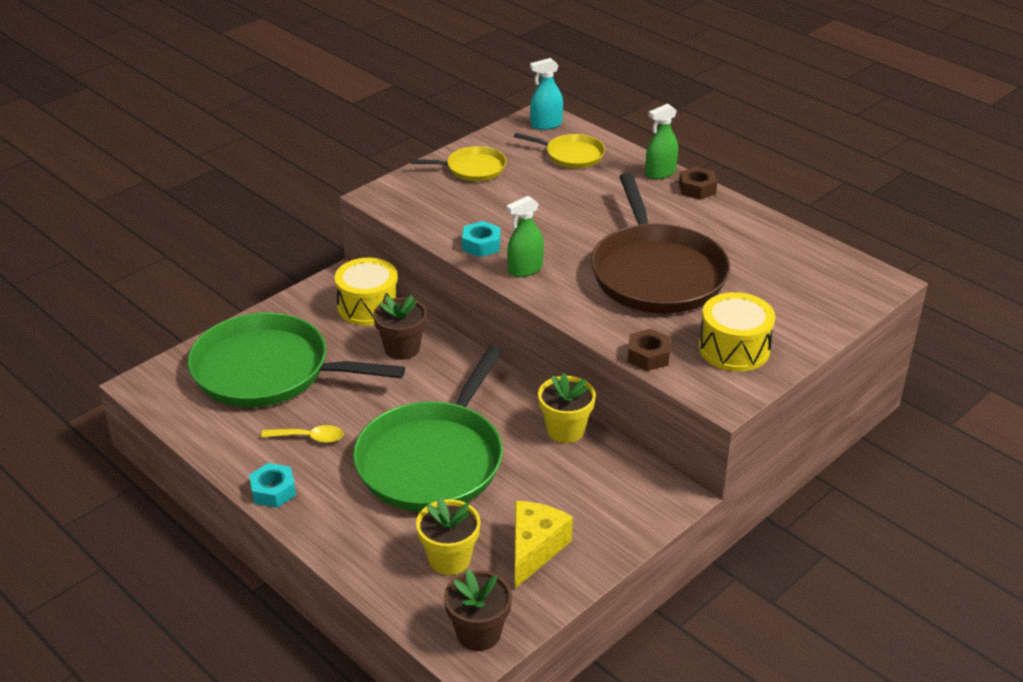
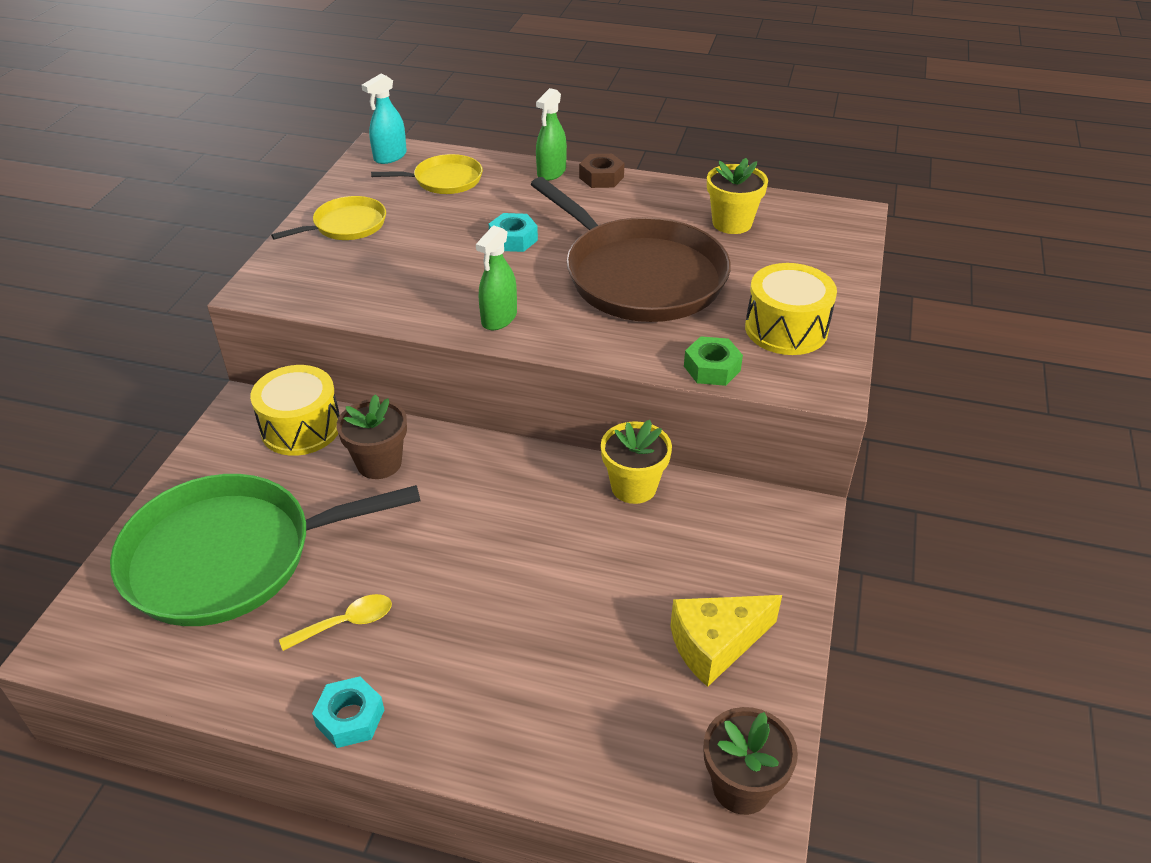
camera: 30 degrees left, 5 degrees up
(433, 459) = (518, 585): green pan -> none
(449, 559) = (634, 705): yellow flower pot -> yellow flower pot (732, 223)
(481, 245) = (426, 307): turquoise nut -> turquoise nut (513, 239)
(534, 549) = (715, 645): yellow cheese -> yellow cheese turned 105 degrees counterclockwise
(648, 356) = (712, 368): brown nut -> green nut

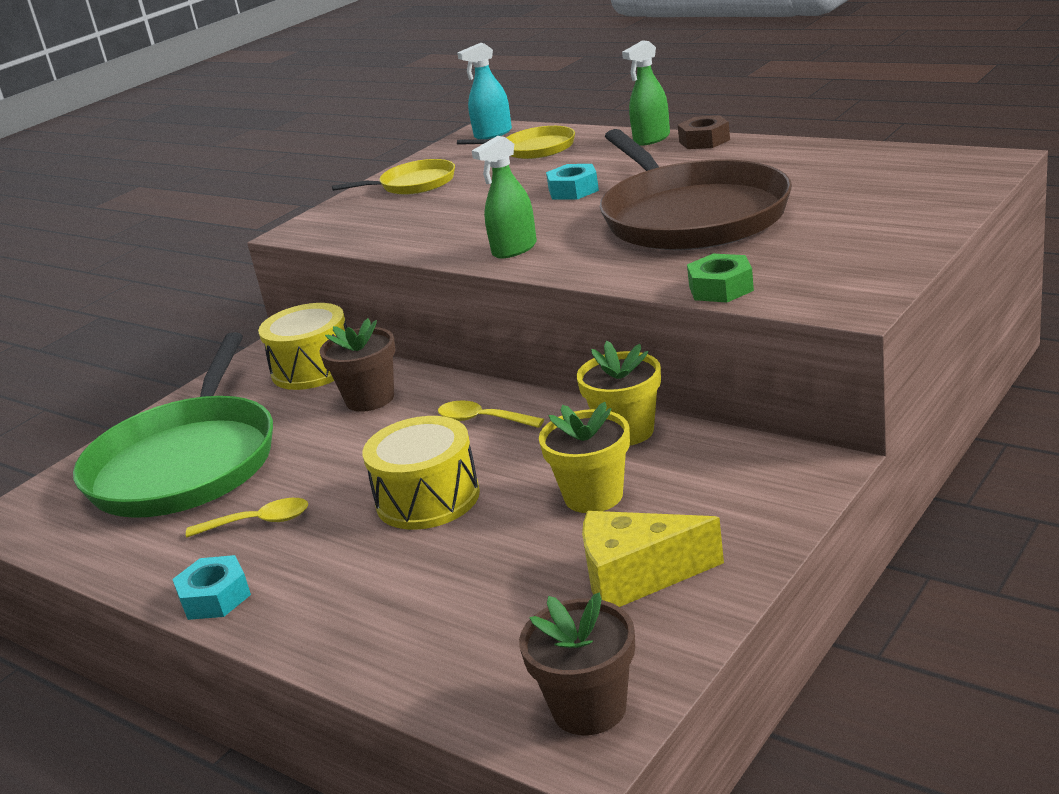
camera: 25 degrees right, 15 degrees down
(230, 556) = (187, 463): green pan -> green pan turned 90 degrees counterclockwise
(500, 482) = (482, 420): none -> yellow spoon
(732, 223) = (831, 172): yellow flower pot -> yellow flower pot (593, 496)
(786, 329) = (835, 257): yellow drum -> yellow drum (428, 498)

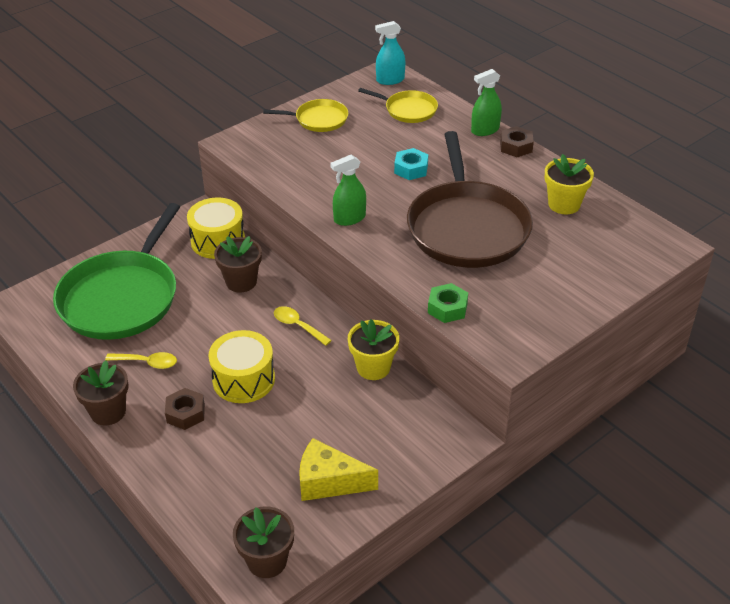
camera: 10 degrees right, 15 degrees up
(215, 597) = (108, 412): turquoise nut -> brown flower pot
(350, 563) = (185, 413): none -> brown nut
(593, 496) = (333, 412): yellow flower pot -> yellow flower pot (564, 204)

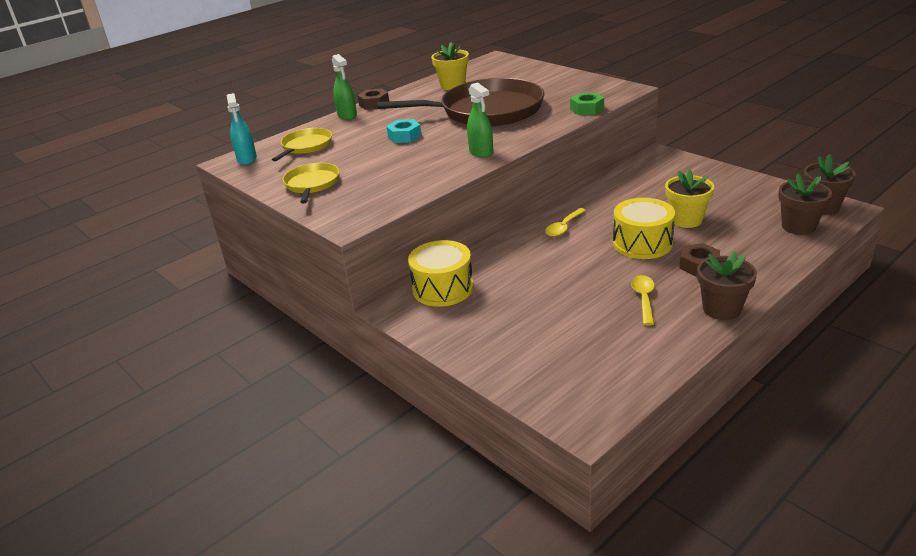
camera: 90 degrees left, 10 degrees down
(122, 297) = (549, 335): green pan -> none
(241, 282) = (508, 264): brown flower pot -> brown flower pot (798, 226)
(329, 482) = (731, 194): yellow cheese -> none
(373, 367) = (602, 190): yellow flower pot -> yellow flower pot (686, 220)

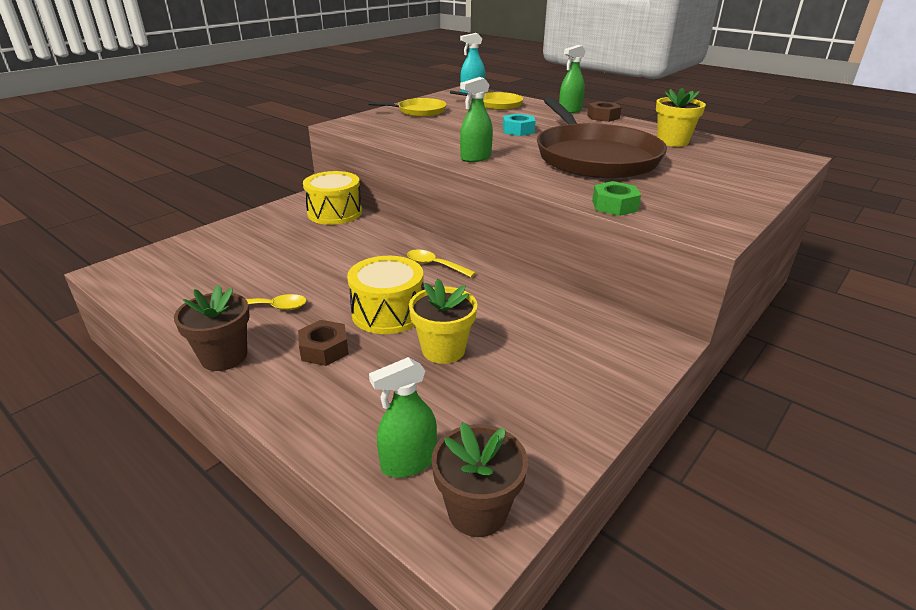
camera: 80 degrees right, 0 degrees up
(798, 226) = (408, 462): brown flower pot -> green spray bottle

